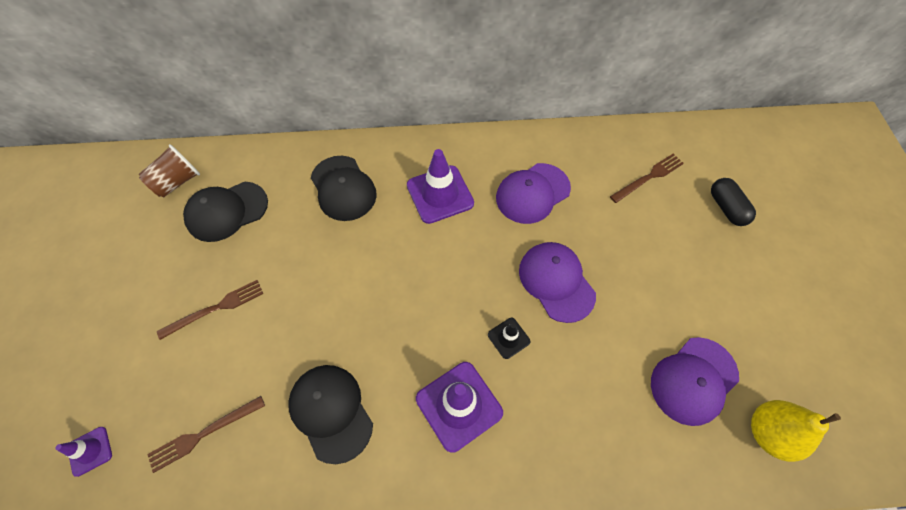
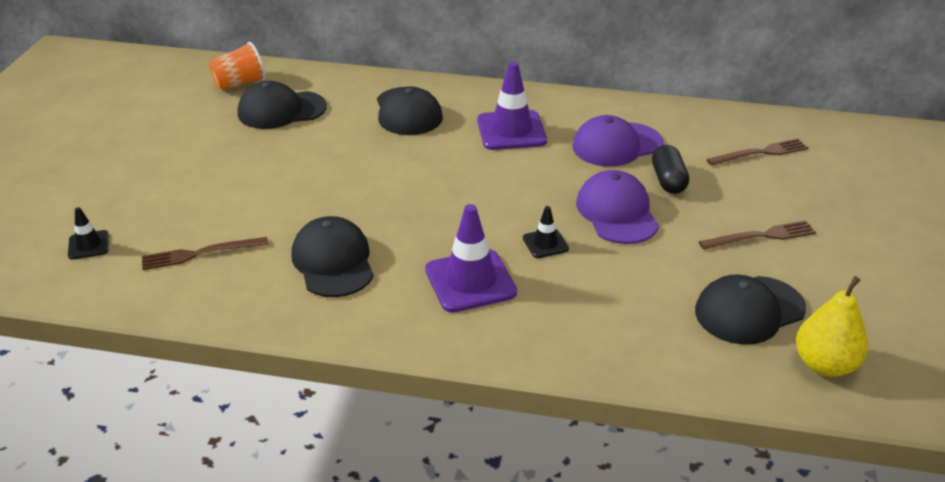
camera: 15 degrees right, 25 degrees down
(90, 451) = (88, 245): purple traffic cone -> black traffic cone
(177, 182) = (240, 83): brown cup -> orange cup
(215, 308) = (244, 173): brown fork -> brown fork (761, 236)
(693, 380) = (749, 310): purple cap -> black cap
(726, 208) = (847, 189): black capsule -> black capsule (668, 180)

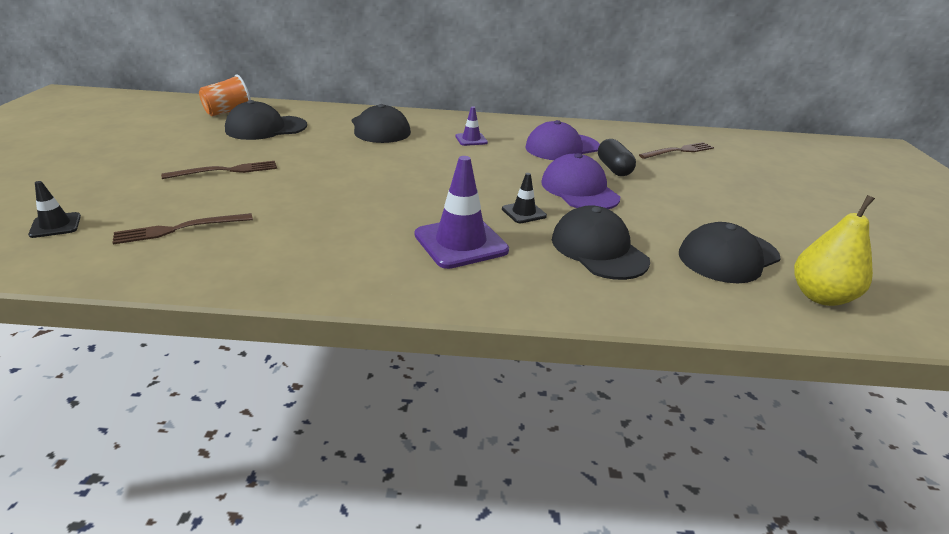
camera: 10 degrees left, 5 degrees down
(333, 262) = (320, 231): black cap -> black cap (598, 249)
(511, 131) = (471, 139): purple traffic cone -> purple traffic cone, size x0.52
(761, 236) = (708, 203): brown fork -> brown fork (226, 171)

